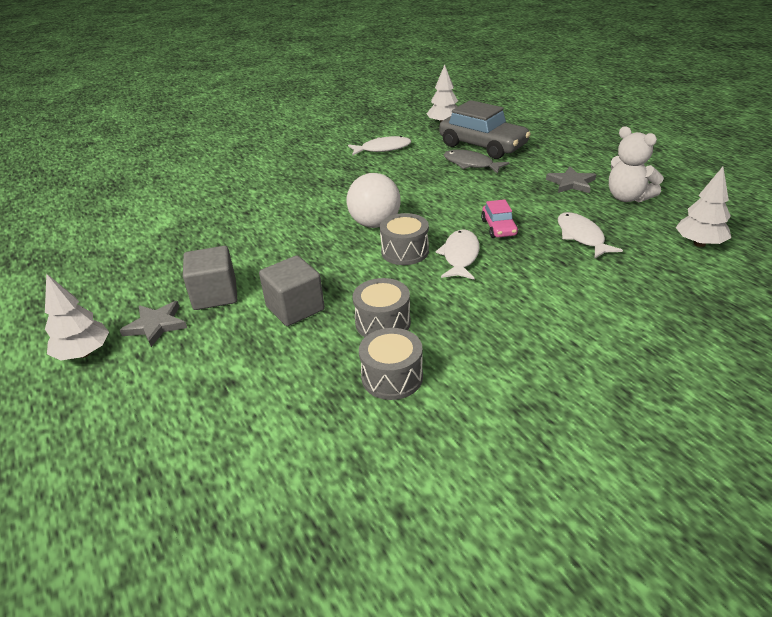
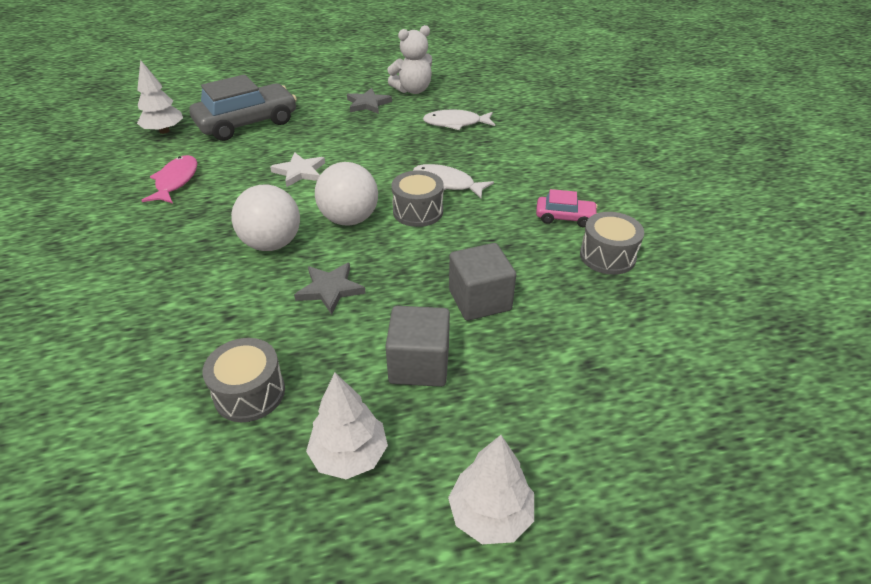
camera: 75 degrees left, 5 degrees up
(156, 325) = (459, 428): grey star -> grey star (330, 289)
(328, 203) = (272, 244): none -> white ball
(382, 149) = (176, 181): white fish -> pink fish
(383, 322) = (529, 247): grey drum -> grey drum (249, 393)
(427, 186) = (300, 172): none -> white star
(471, 164) = (280, 138): grey fish -> none
(499, 227) = (414, 154): pink car -> pink car (565, 217)
(699, 243) = (495, 87): white tree -> white tree (349, 455)

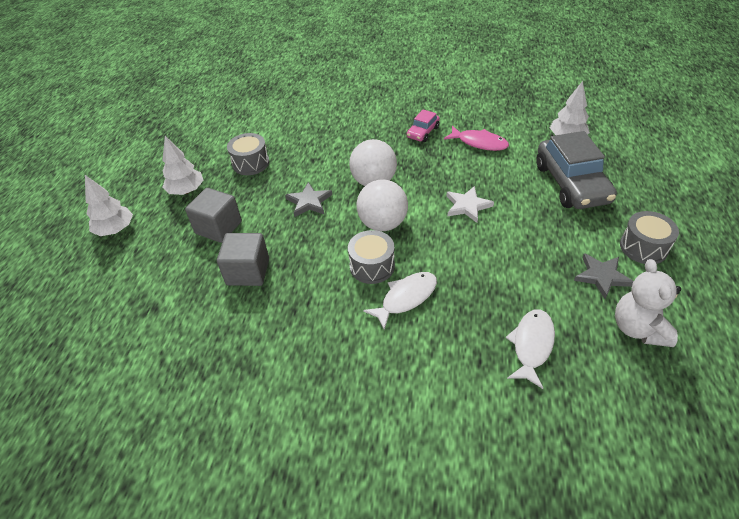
camera: 115 degrees right, 5 degrees up
(565, 217) = (306, 371): pink car -> pink car (423, 132)
(607, 256) = (236, 377): grey drum -> grey drum (643, 247)

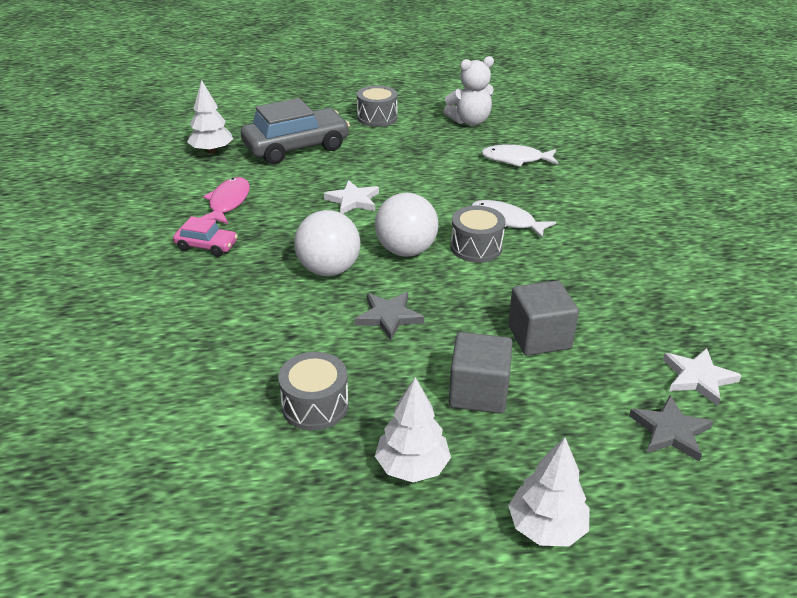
camera: 110 degrees left, 10 degrees down
(153, 350) = (698, 378): none -> white star
(602, 276) = (422, 133): grey star -> grey star (670, 431)

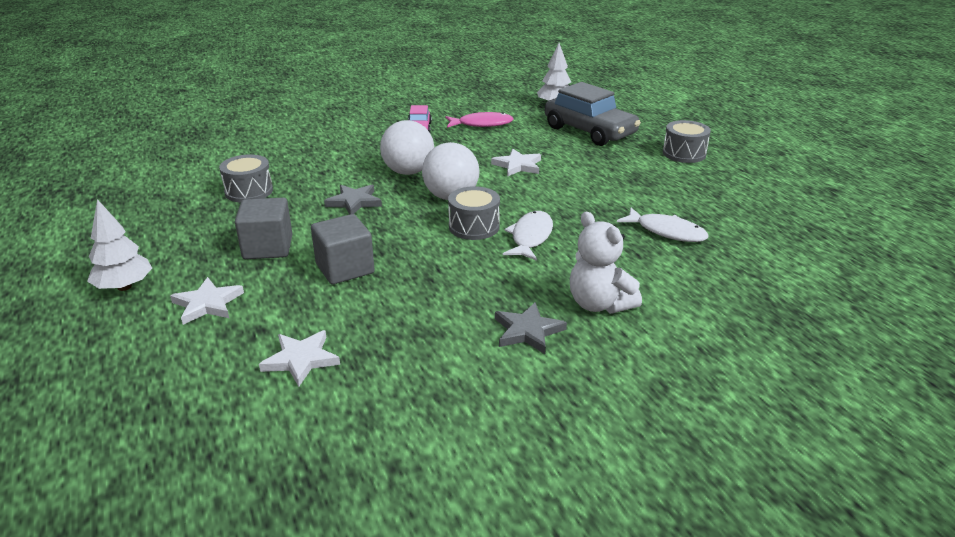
camera: 75 degrees right, 5 degrees down
(412, 467) = (188, 231): white tree -> none
(470, 121) = (730, 198): white teddy bear -> white teddy bear (599, 304)
(516, 159) = (666, 231): white fish -> white fish turned 135 degrees clockwise
(595, 445) = (207, 304): none -> white star
(670, 431) = (224, 342): grey star -> grey star (527, 331)

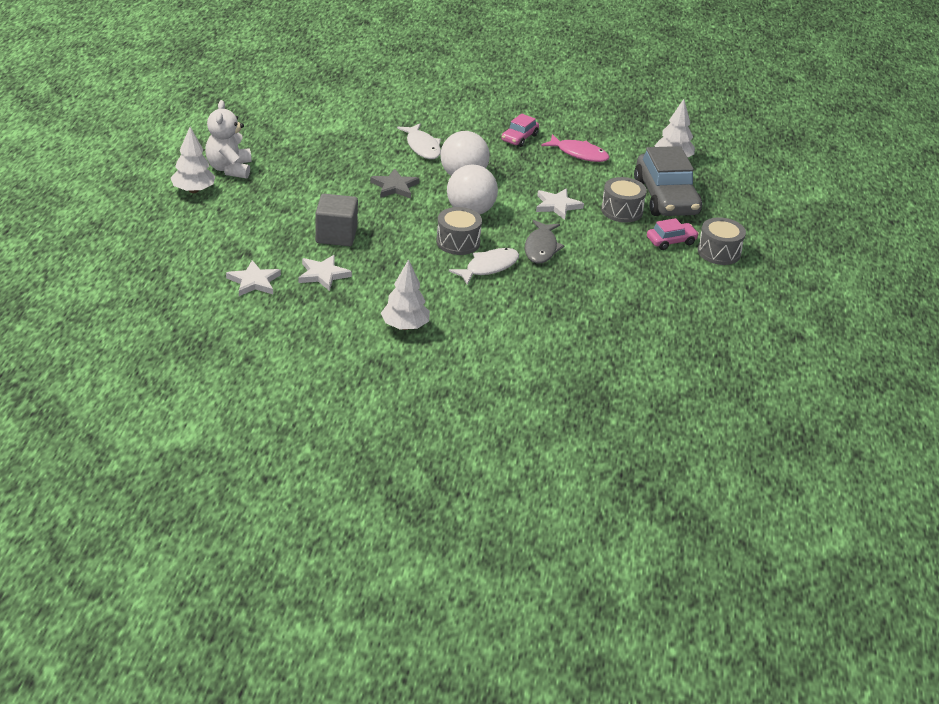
camera: 30 degrees right, 5 degrees up
(207, 304) = (232, 223): white star -> white star (323, 275)
(249, 191) = (329, 147): grey drum -> grey drum (621, 211)
(268, 247) = (302, 199): grey cube -> none
(527, 331) = (405, 326): grey star -> white tree
(551, 202) = (541, 248): none -> grey fish
(599, 304) = (473, 332): white teddy bear -> white teddy bear (229, 169)
(640, 159) = (671, 241): none -> pink car
(666, 231) = (597, 307): white fish -> white fish (422, 147)

